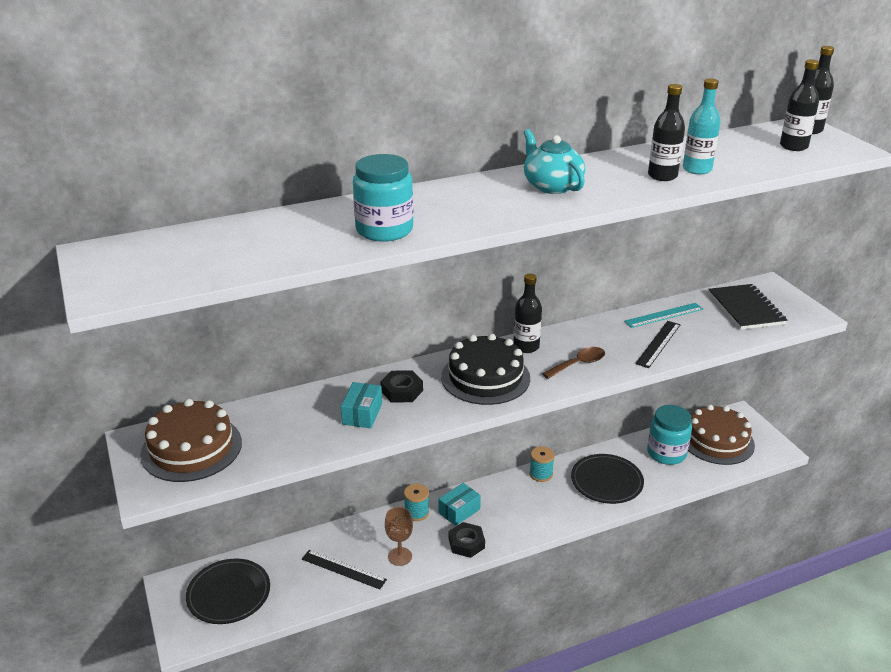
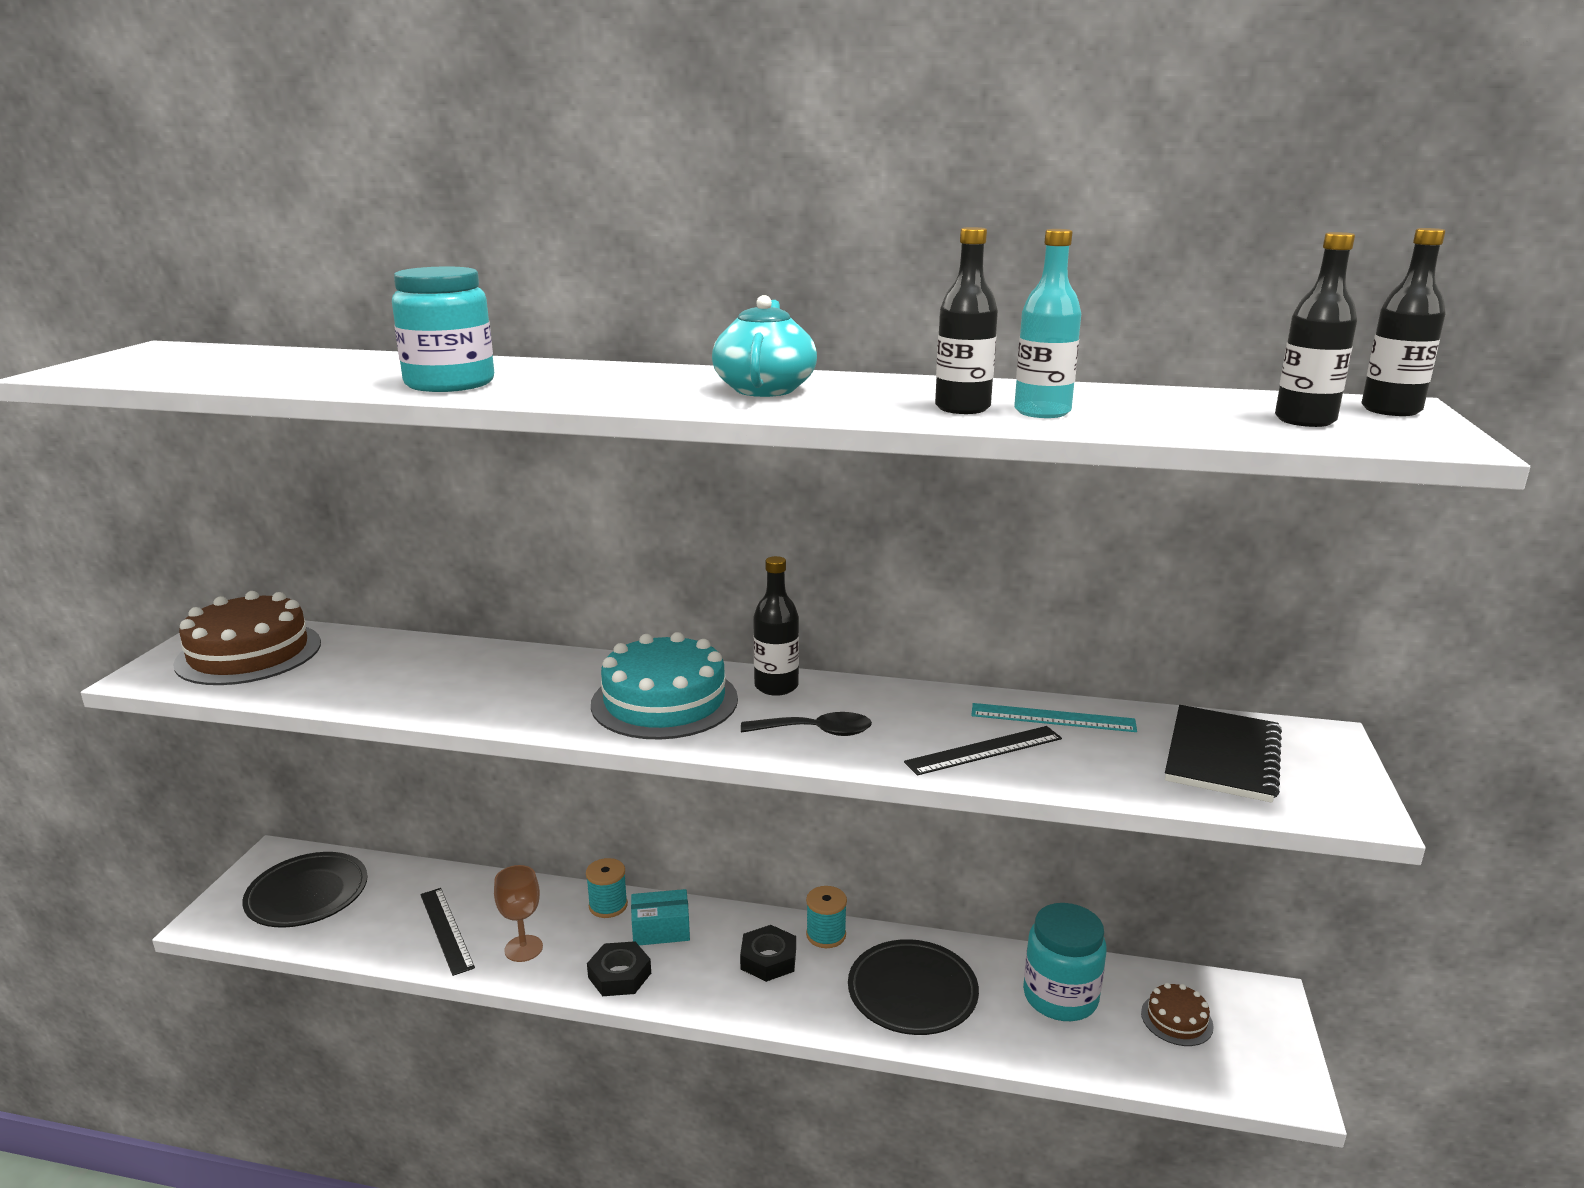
camera: 35 degrees right, 10 degrees down
(362, 414) = (458, 686): turquoise box -> none
(401, 391) = (541, 679): black nut -> black nut (768, 959)
(485, 377) = (664, 701): black cake -> turquoise cake
(578, 364) = (816, 732): brown spoon -> black spoon
(717, 440) = (1176, 1019): brown cake -> brown cake, size x0.49

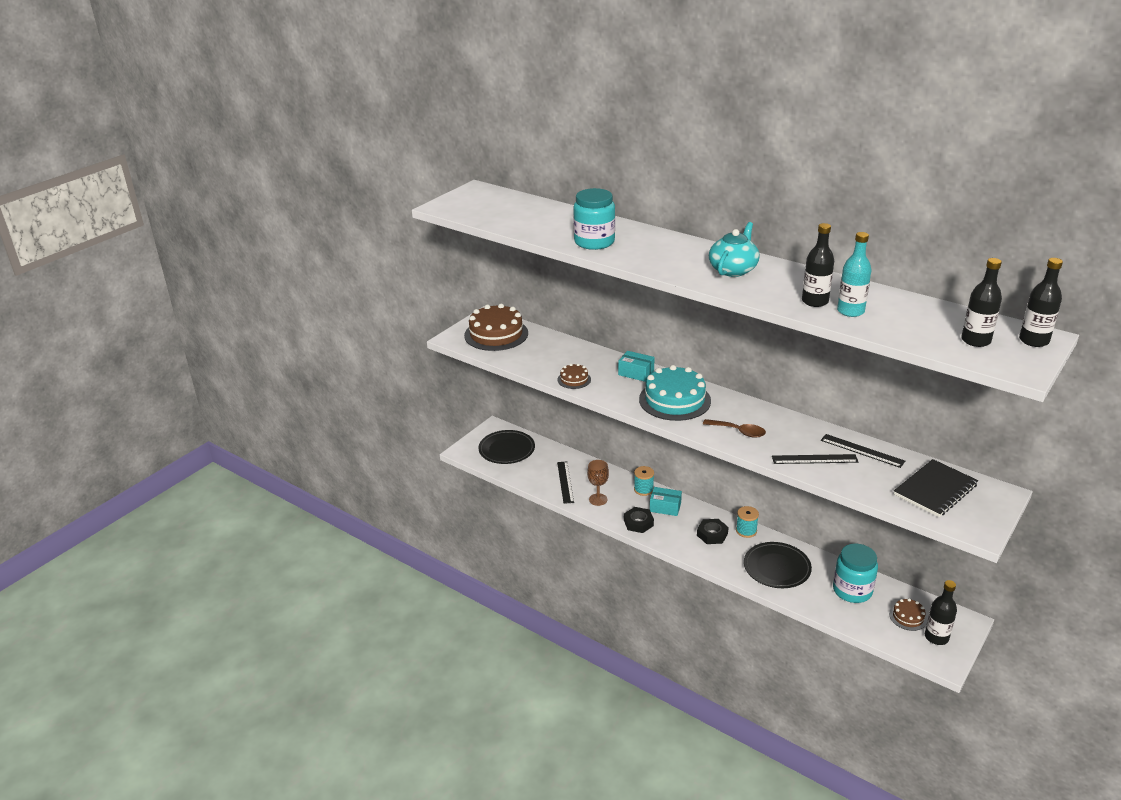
camera: 25 degrees right, 10 degrees up
(441, 703) = (574, 379): none -> brown cake
(568, 670) = (636, 373): none -> turquoise box
(776, 686) = (732, 403): black bottle -> black bottle (936, 637)
(816, 732) = (739, 431): black spoon -> brown spoon
(1052, 718) = (862, 450): turquoise ruler -> black ruler

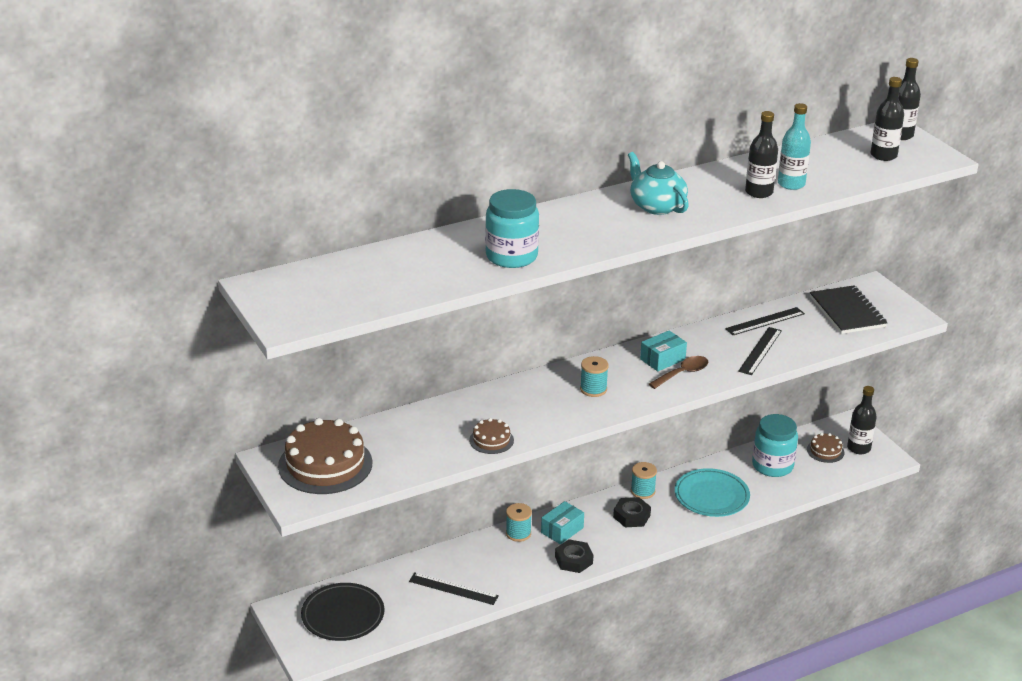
camera: 65 degrees left, 0 degrees up
(598, 499) = (508, 575): brown goblet -> none
(636, 373) = (516, 394): turquoise box -> turquoise box (662, 359)
(674, 400) = (593, 389): turquoise cake -> turquoise spool
(777, 568) = (711, 496): black plate -> turquoise plate

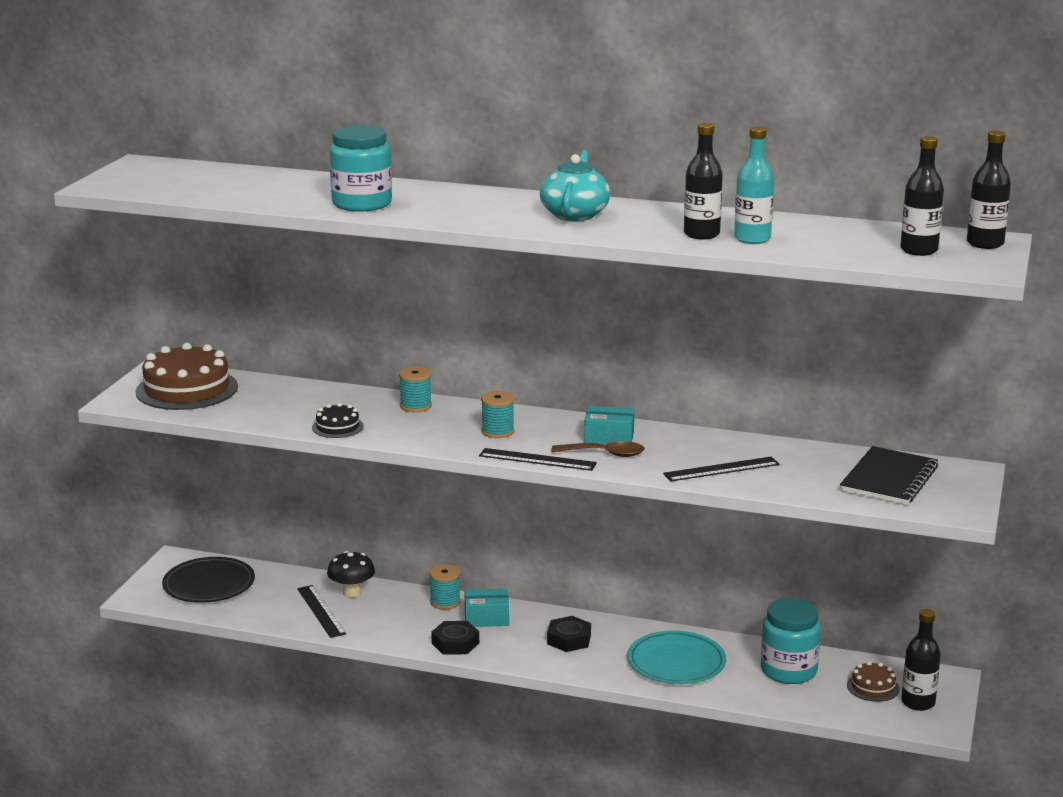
camera: 45 degrees right, 10 degrees down
(449, 562) = (352, 593): none -> black mushroom
(491, 440) = (337, 427): brown cake -> black cake
(642, 491) = (615, 627): turquoise spool -> turquoise spool (416, 406)
(765, 321) = (778, 452): black ruler -> black ruler (537, 459)

